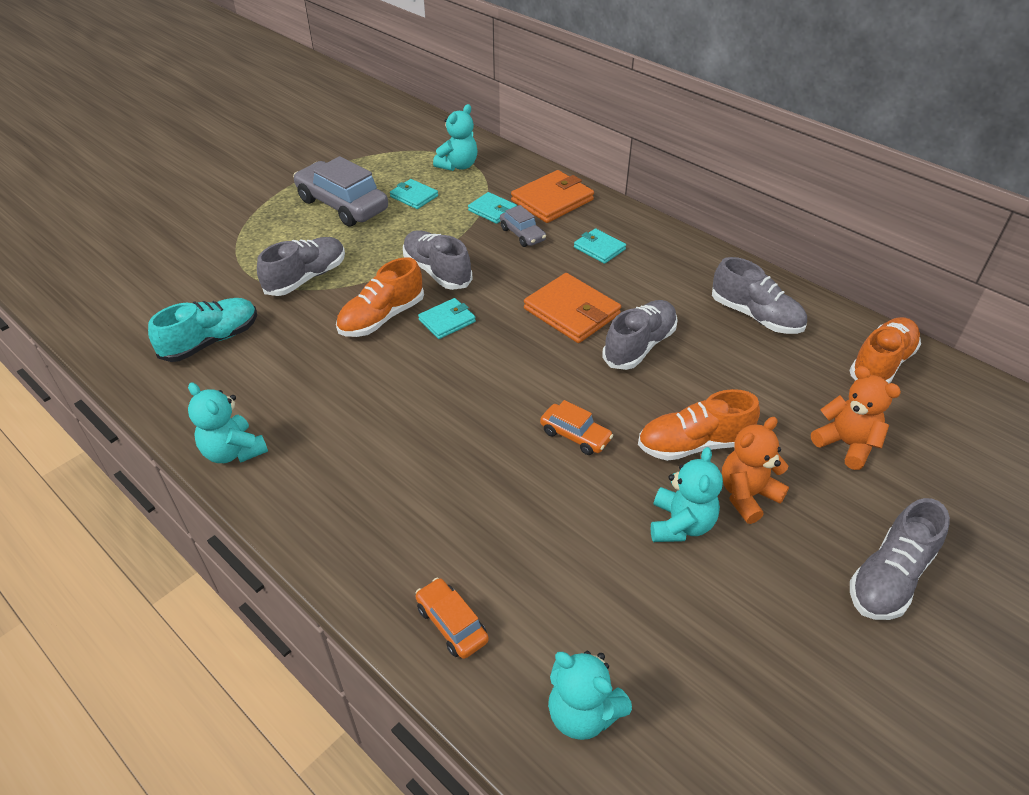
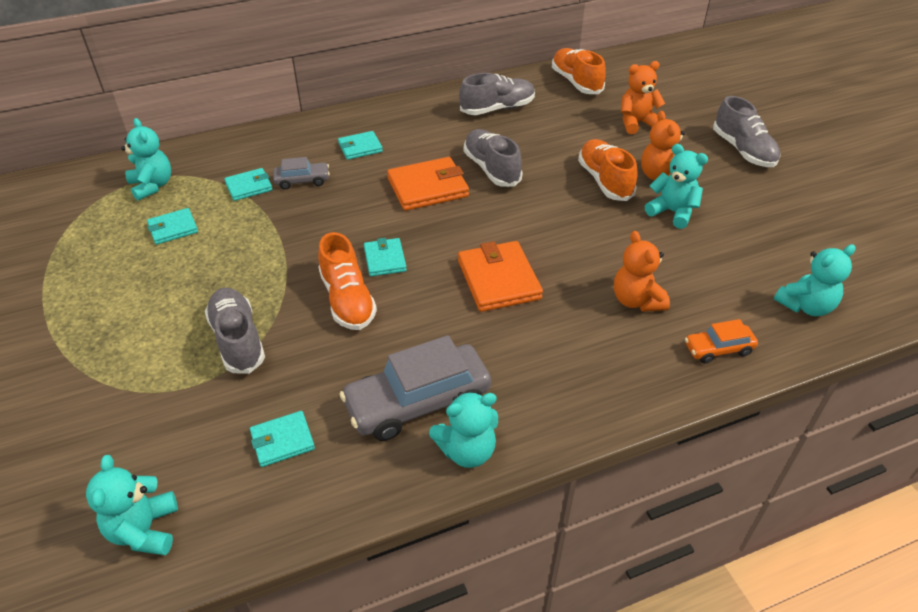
camera: 65 degrees left, 0 degrees up
(115, 309) = (145, 530): none -> turquoise teddy bear
(211, 341) = (282, 441): turquoise shoe -> turquoise wallet
(342, 205) = (133, 283): grey car -> grey car (418, 402)
(437, 271) = (309, 246): grey shoe -> none
(494, 526) = (636, 300): none -> orange teddy bear
(552, 200) = (269, 149): orange wallet -> orange wallet (498, 280)
(575, 435) = (566, 231): orange car -> none
(693, 444) = (605, 181): orange shoe -> orange shoe turned 150 degrees clockwise

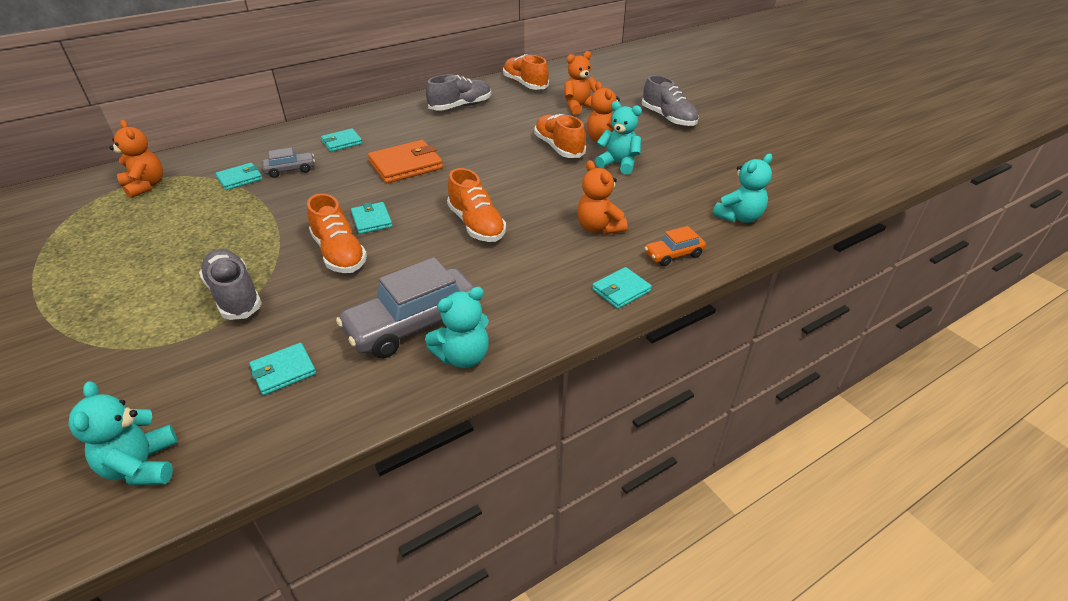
camera: 10 degrees left, 5 degrees down
(152, 186) = (145, 186): turquoise teddy bear -> orange teddy bear
(173, 228) = (167, 216): turquoise wallet -> turquoise wallet (621, 290)
(491, 169) = (461, 147): grey shoe -> none
(498, 280) = (476, 225): orange wallet -> orange shoe

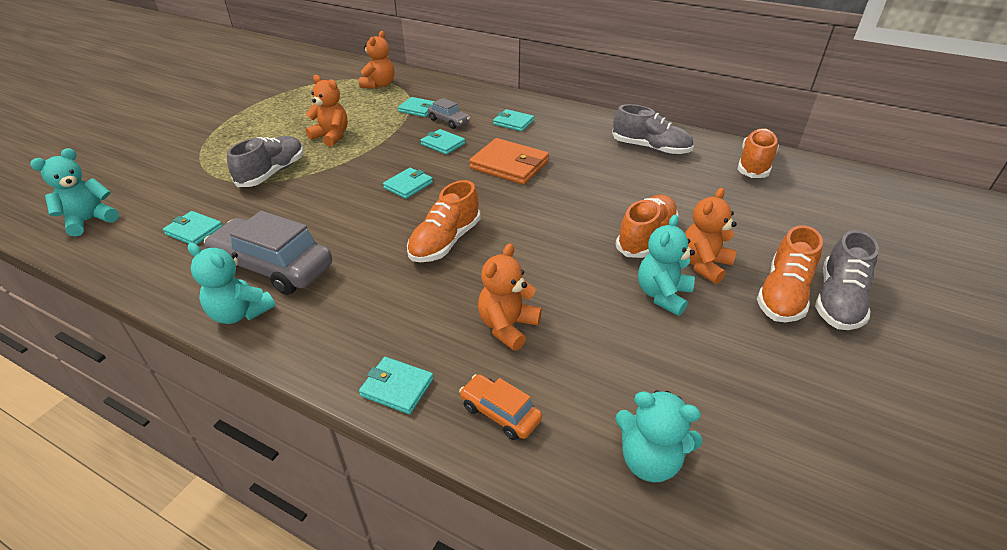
camera: 60 degrees right, 0 degrees up
(327, 184) = (443, 144): none -> turquoise wallet
(339, 253) = (350, 191): orange shoe -> orange shoe (783, 294)
(579, 107) = (758, 218): orange teddy bear -> orange teddy bear (331, 136)
(618, 164) = (662, 295): turquoise teddy bear -> turquoise teddy bear turned 150 degrees counterclockwise

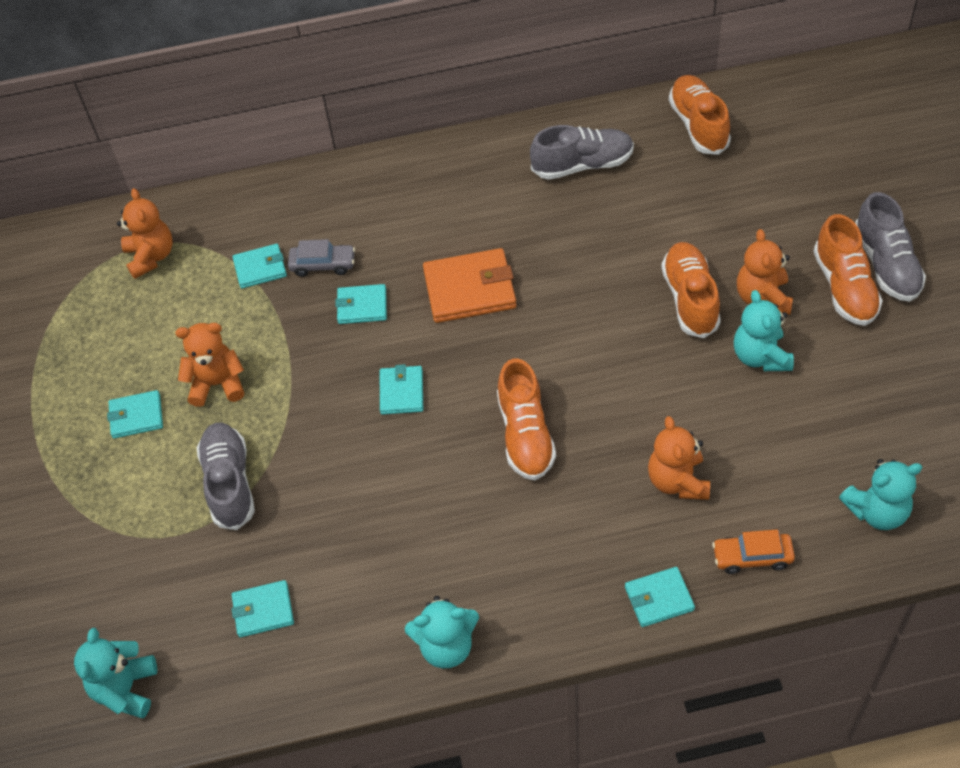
camera: 35 degrees left, 15 degrees up
(273, 267) = (406, 583): grey car -> none
(513, 122) = (398, 217): turquoise wallet -> turquoise wallet (136, 416)

